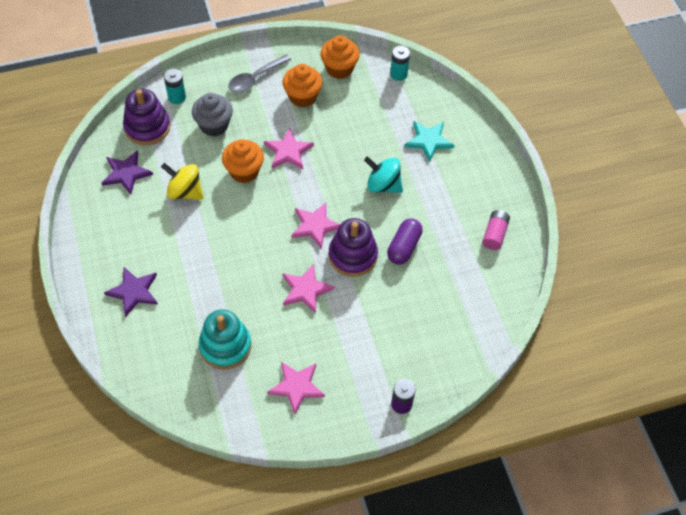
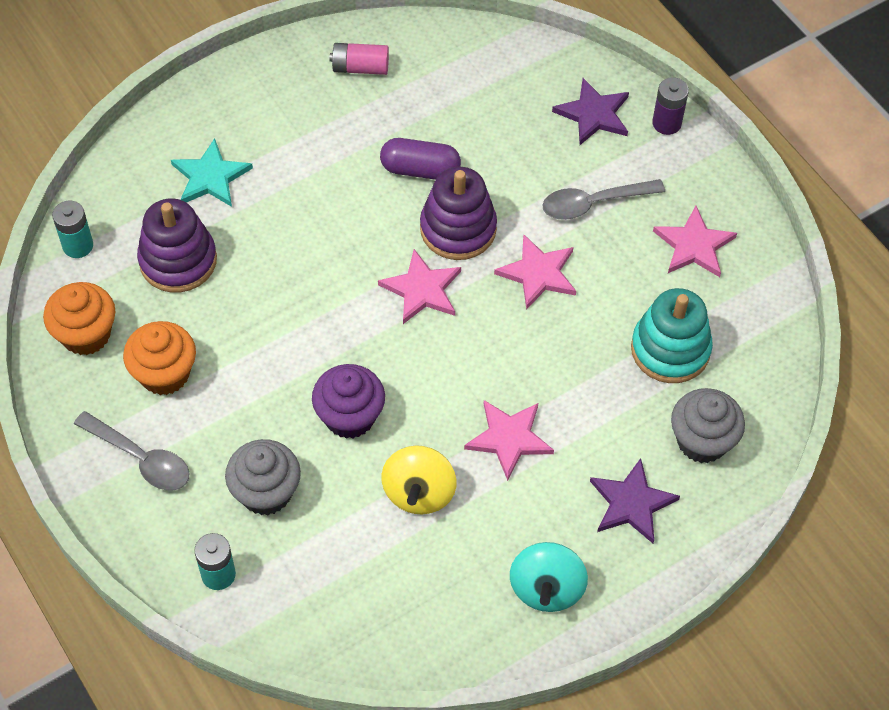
camera: 105 degrees left, 0 degrees up
(126, 173) = (411, 599): purple star -> purple star (594, 114)
(147, 127) = (301, 600): purple stacking toy -> purple stacking toy (178, 260)
(157, 342) = (702, 441): none -> grey cupcake
(244, 171) = (349, 417): orange cupcake -> purple cupcake
(288, 151) = (289, 364): pink star -> pink star (509, 438)
(348, 337) = (593, 203): none -> grey spoon
(383, 185) = (316, 219): turquoise spinning top -> turquoise spinning top (546, 589)

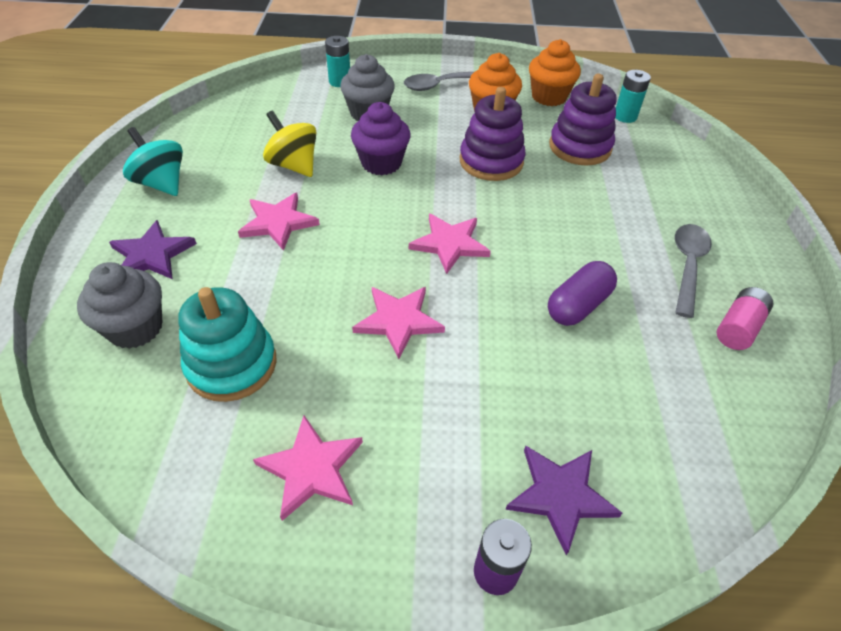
camera: 125 degrees right, 10 degrees down
(210, 177) = (650, 189): turquoise star -> none
(458, 229) = (491, 295): purple stacking toy -> purple stacking toy (491, 161)
(593, 203) = (439, 412): grey spoon -> grey spoon (687, 265)

